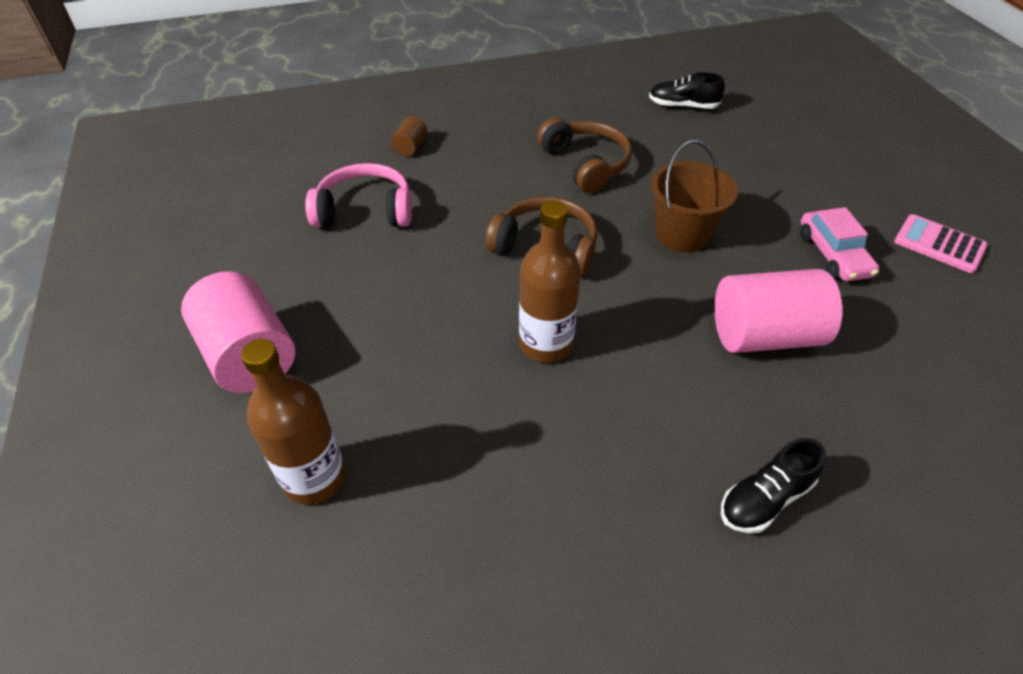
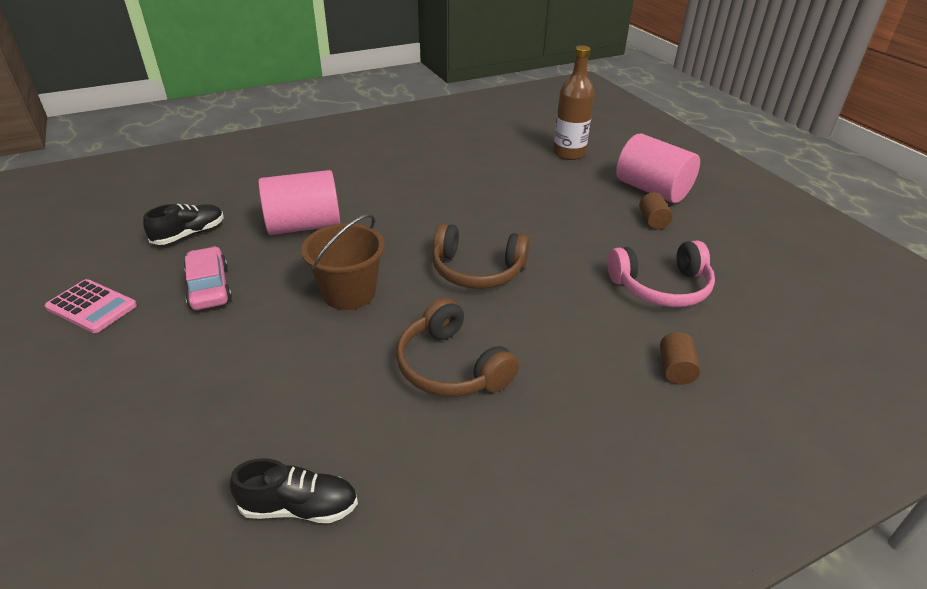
camera: 170 degrees right, 10 degrees down
(300, 296) = (653, 221): none -> brown cylinder
(545, 344) = (462, 209): brown bottle -> none
(765, 499) = (336, 162): black shoe -> black shoe (189, 234)

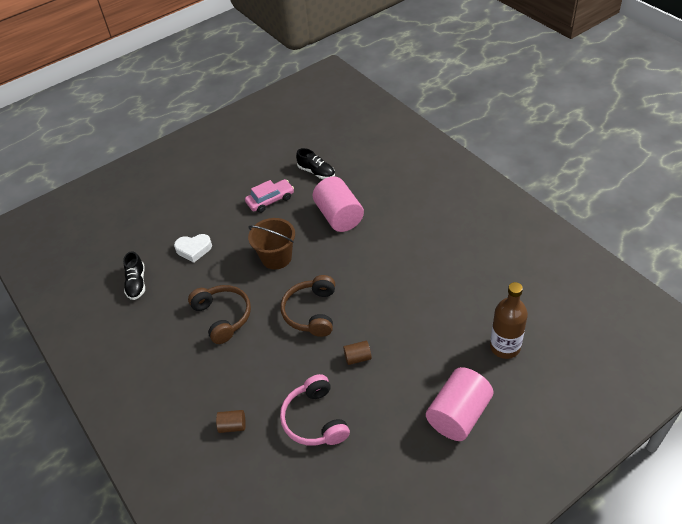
camera: 85 degrees right, 10 degrees up
(92, 307) = (247, 166): pink calculator -> none
(259, 398) = (194, 249): none -> white heart
(451, 366) = (223, 317): brown headphones -> brown headphones turned 105 degrees clockwise
(653, 221) = (404, 415): brown cylinder -> brown cylinder (357, 358)

